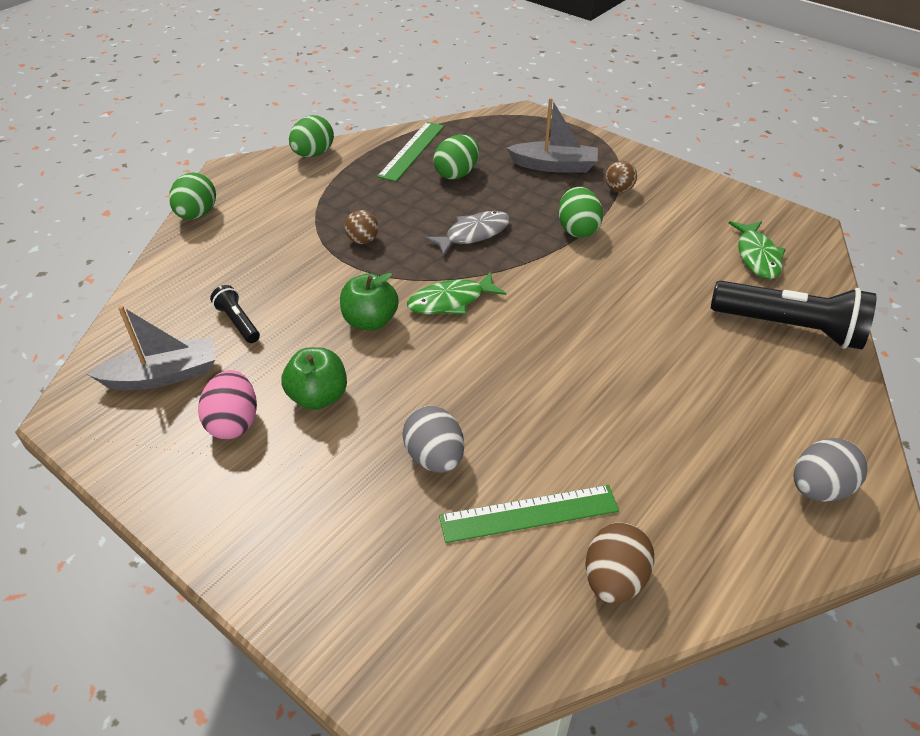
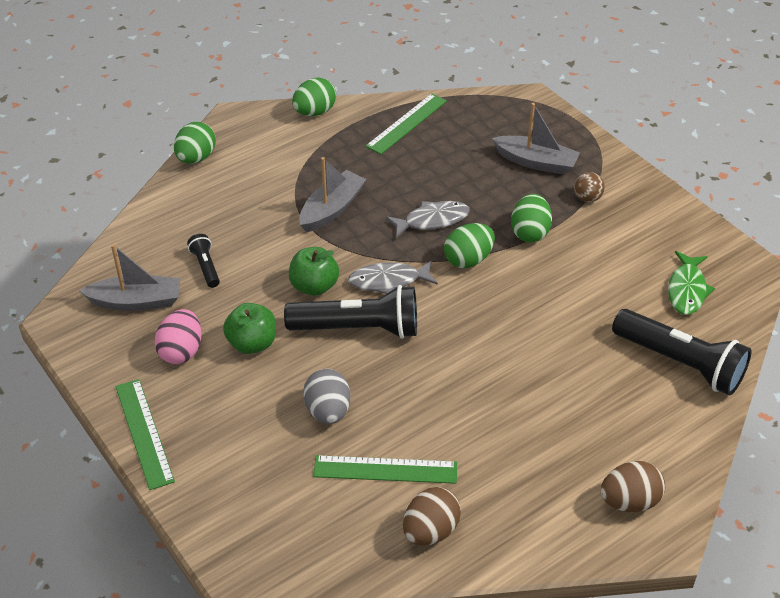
camera: 15 degrees right, 0 degrees up
(210, 534) = (144, 433): none -> green ruler
(363, 240) = (332, 209): brown ball -> grey boat
(436, 357) = (358, 329): none -> black flashlight
(450, 301) = (388, 281): green fish -> grey fish
(456, 174) = (440, 155): green egg -> green egg (468, 260)
(819, 488) = (629, 501): grey egg -> brown egg

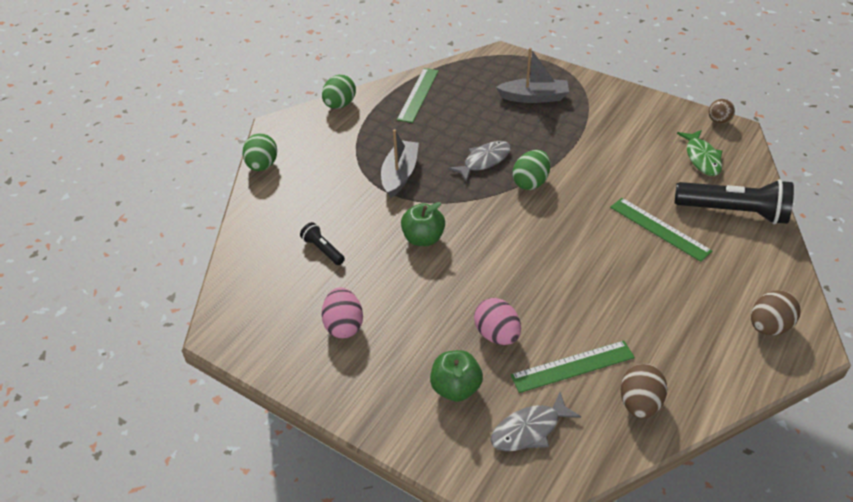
camera: 20 degrees left, 0 degrees up
(136, 301) = (279, 296): grey boat -> none
(144, 433) = (352, 406): green ruler -> green ruler (659, 229)
(252, 343) = (400, 300): green apple -> green apple (456, 388)
(328, 411) = (497, 335): grey egg -> pink egg
(358, 329) = (479, 261): black flashlight -> none
(388, 281) = (480, 217): grey fish -> grey fish (529, 429)
(529, 233) = (563, 149): green egg -> none
(587, 198) = (588, 113): brown ball -> brown ball (718, 121)

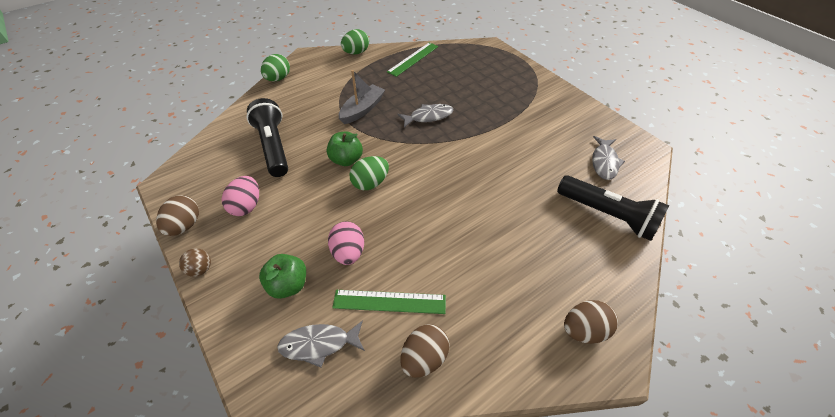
camera: 20 degrees right, 5 degrees up
(286, 370) = (185, 225): none -> brown egg
(323, 250) = (273, 146): black flashlight -> black flashlight, size x2.09
(530, 182) = (452, 142): green egg -> green egg (370, 183)
(534, 97) = (495, 81): grey boat -> none
(659, 229) = (533, 209): green ruler -> none
(702, 158) = (604, 162): green fish -> grey fish
(718, 121) = (636, 137): brown ball -> brown ball (200, 269)

